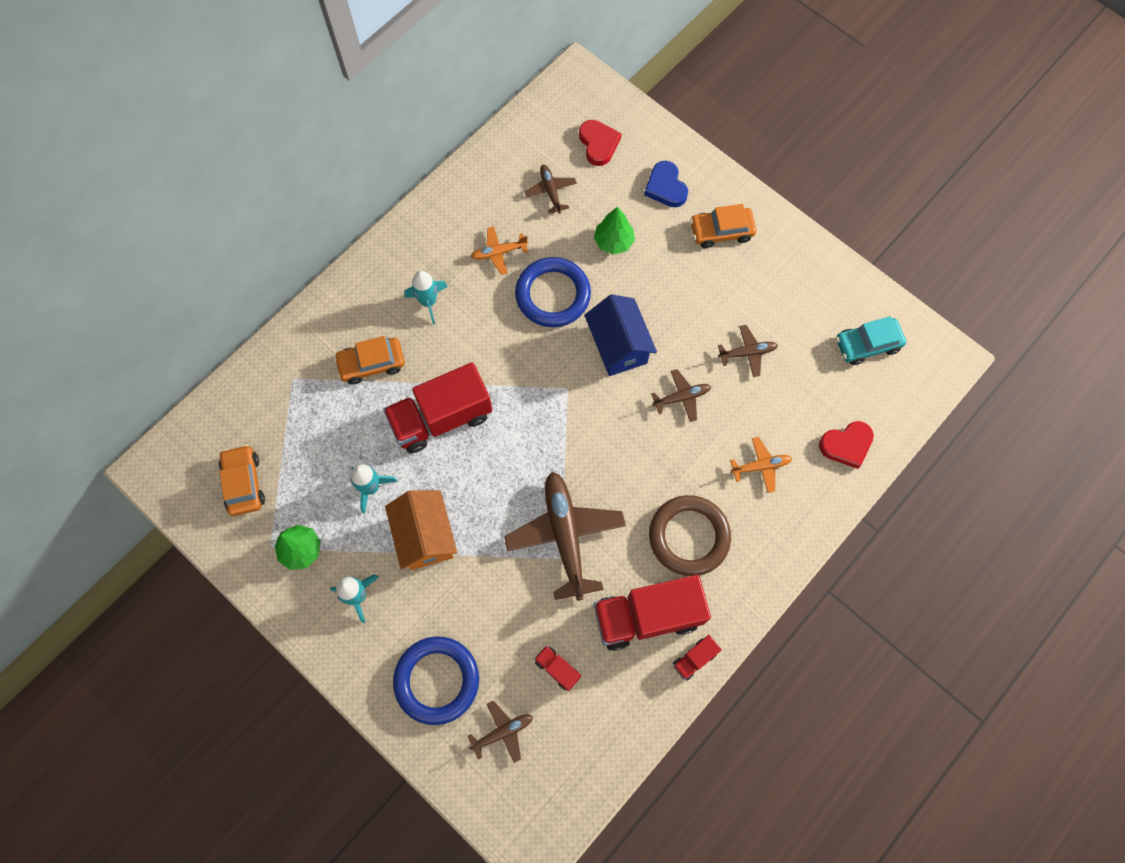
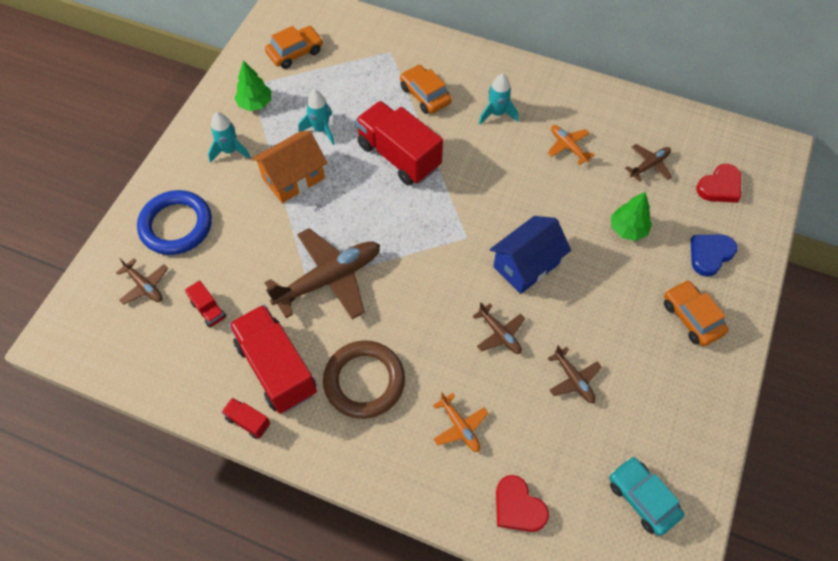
camera: 70 degrees right, 10 degrees down
(553, 295) = (549, 198): blue ring -> none
(557, 669) = (208, 310): red truck -> red truck turned 120 degrees clockwise

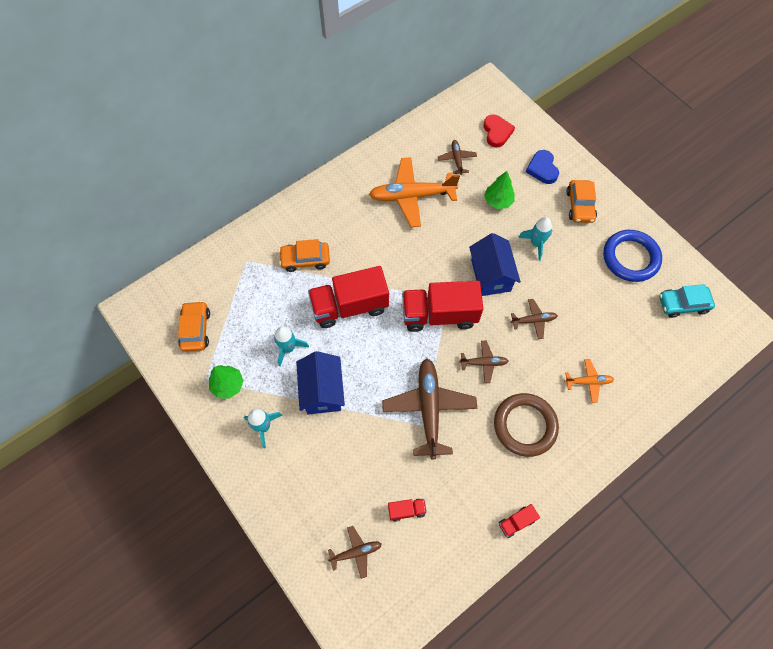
camera: 60 degrees left, 5 degrees up
(176, 225) = (312, 502): blue ring -> blue ring (630, 258)
(276, 368) = (483, 482): red truck -> red truck (439, 314)
(293, 178) = (322, 391): orange house -> blue house
(497, 113) = (354, 222): turquoise rocket -> turquoise rocket (536, 244)
(518, 507) = (658, 377): red heart -> none
(568, 147) = (412, 196): orange plane -> orange plane, size x2.03
(574, 379) = (588, 296): brown plane -> brown plane (484, 363)
(691, 317) = (580, 206): orange car -> orange car turned 90 degrees counterclockwise

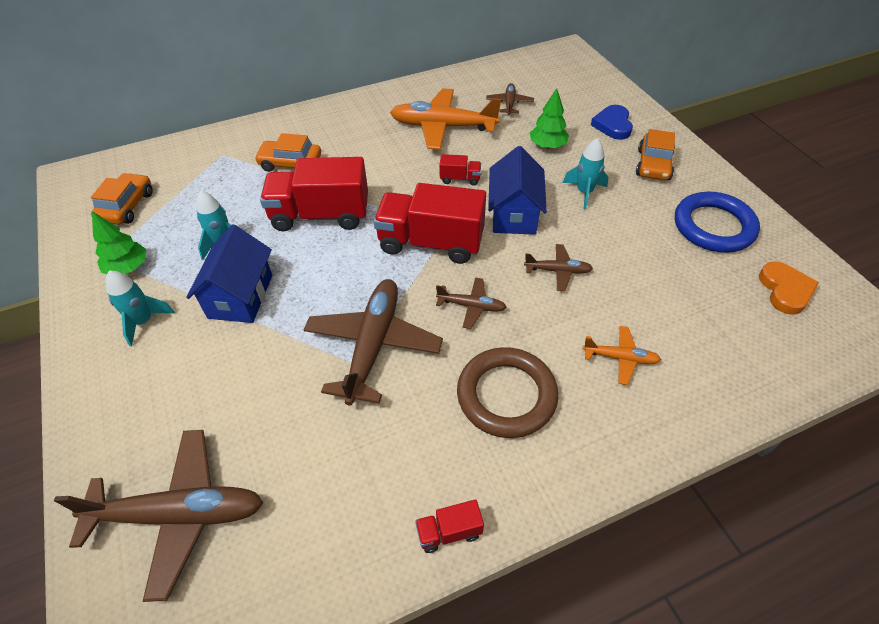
camera: 15 degrees right, 15 degrees down
(356, 552) = (179, 514): brown plane -> brown plane, size x2.03
(406, 510) = (283, 471): red truck -> red truck (460, 179)
(497, 132) = (565, 88): red heart -> none
(682, 304) = (785, 290): turquoise car -> orange heart

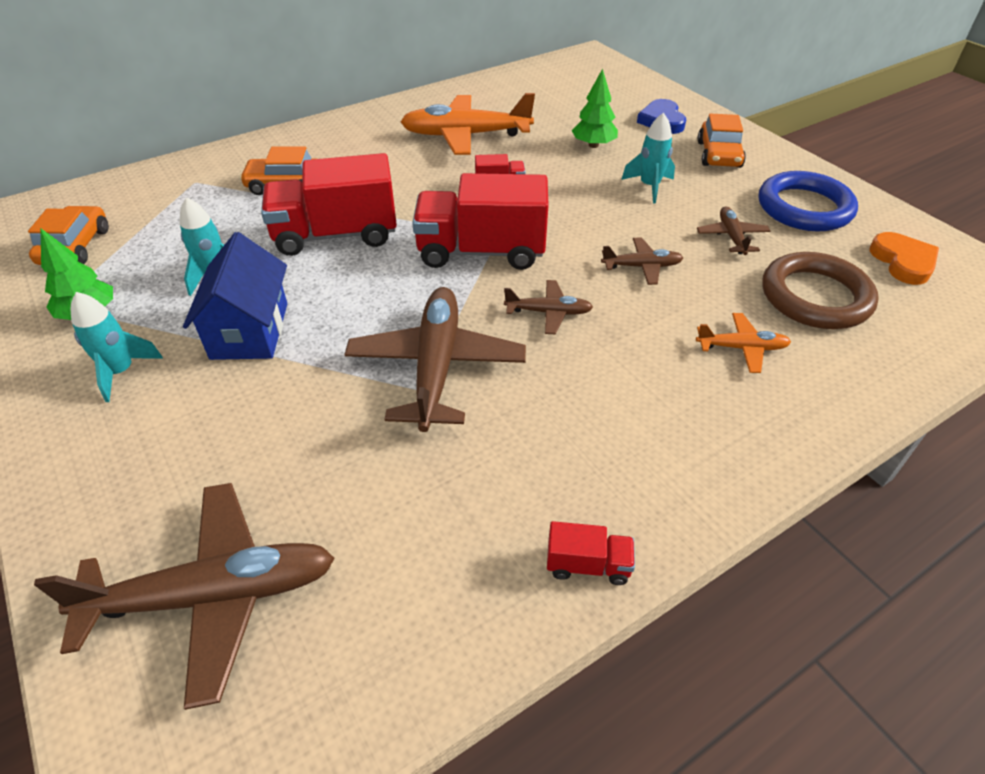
camera: 10 degrees left, 5 degrees down
(449, 532) = (587, 564): red truck -> red truck turned 150 degrees counterclockwise
(506, 395) = (617, 402): brown ring -> brown ring (815, 297)
(509, 103) = (538, 108): brown plane -> brown plane (731, 237)
(514, 214) = (573, 214): blue house -> none

